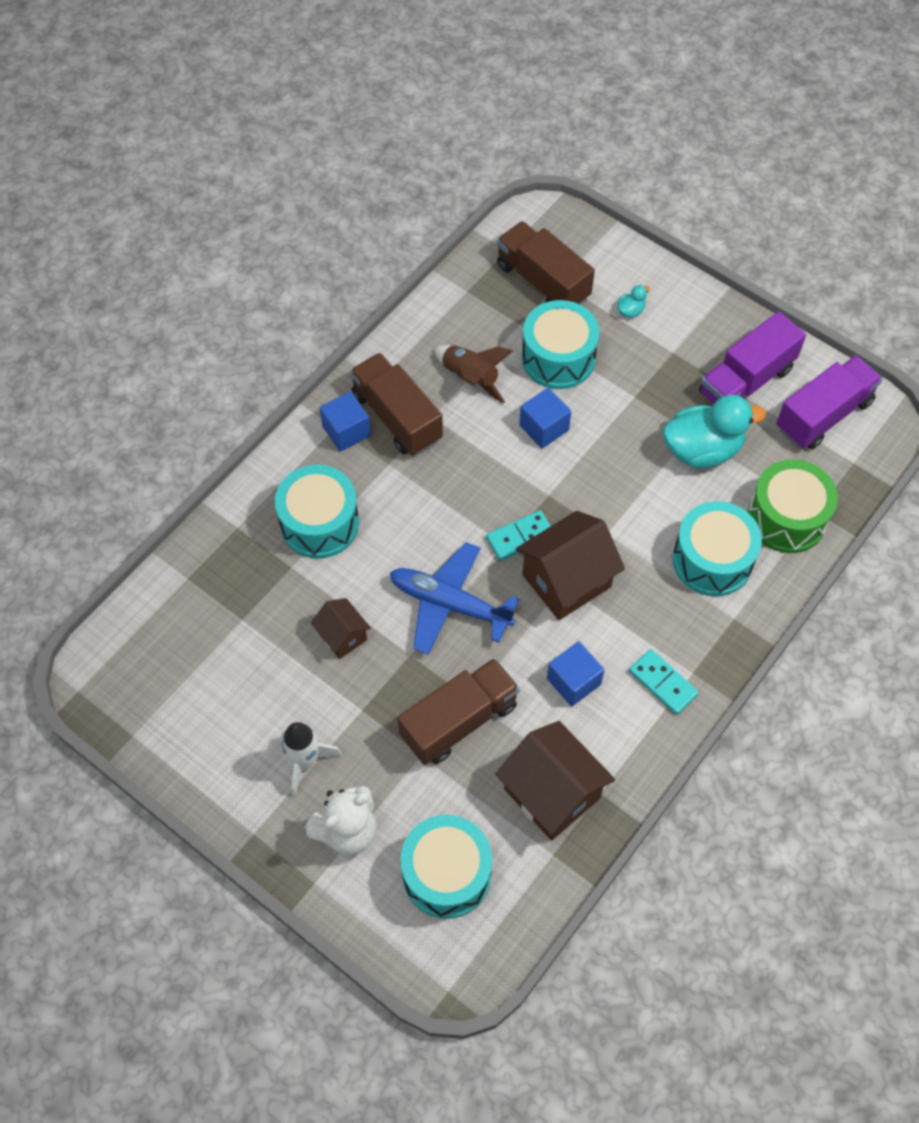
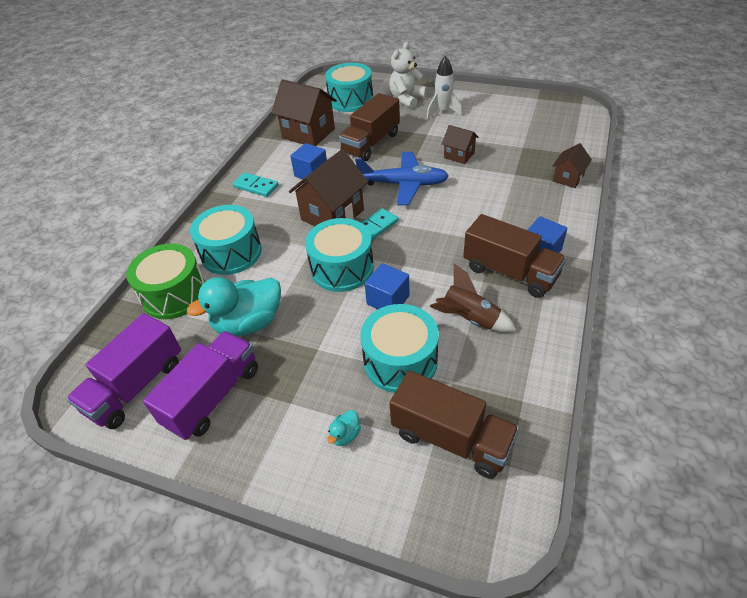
camera: 165 degrees right, 15 degrees down
(230, 532) = (568, 178): none -> brown house
(319, 523) = (515, 198): turquoise drum -> turquoise drum (342, 268)

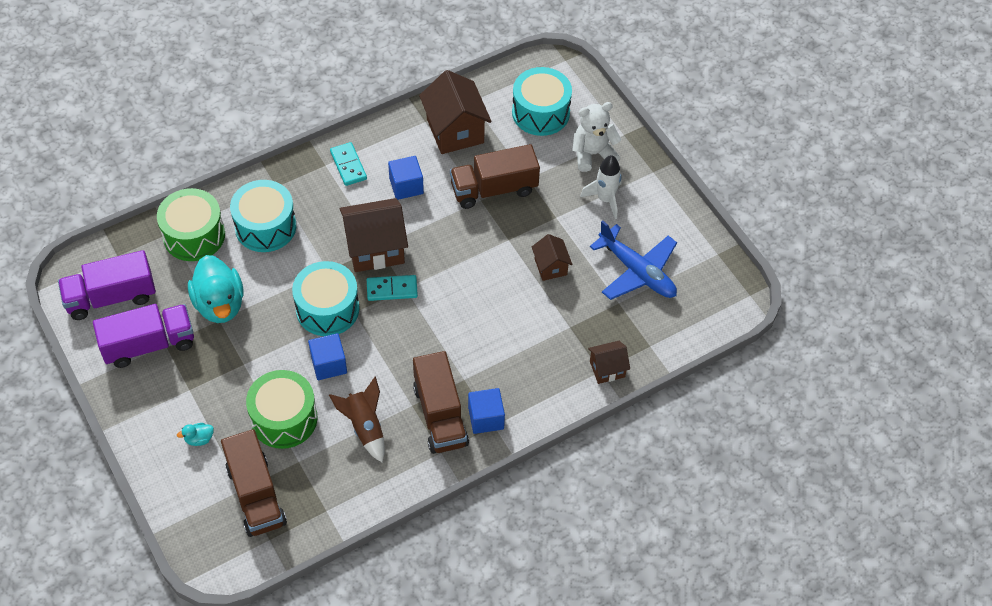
camera: 35 degrees right, 10 degrees up
(248, 323) = (219, 304): turquoise duck -> turquoise duck turned 120 degrees counterclockwise
(400, 361) = (284, 418): turquoise drum -> green drum
(404, 184) = (466, 262): blue plane -> blue plane (637, 271)

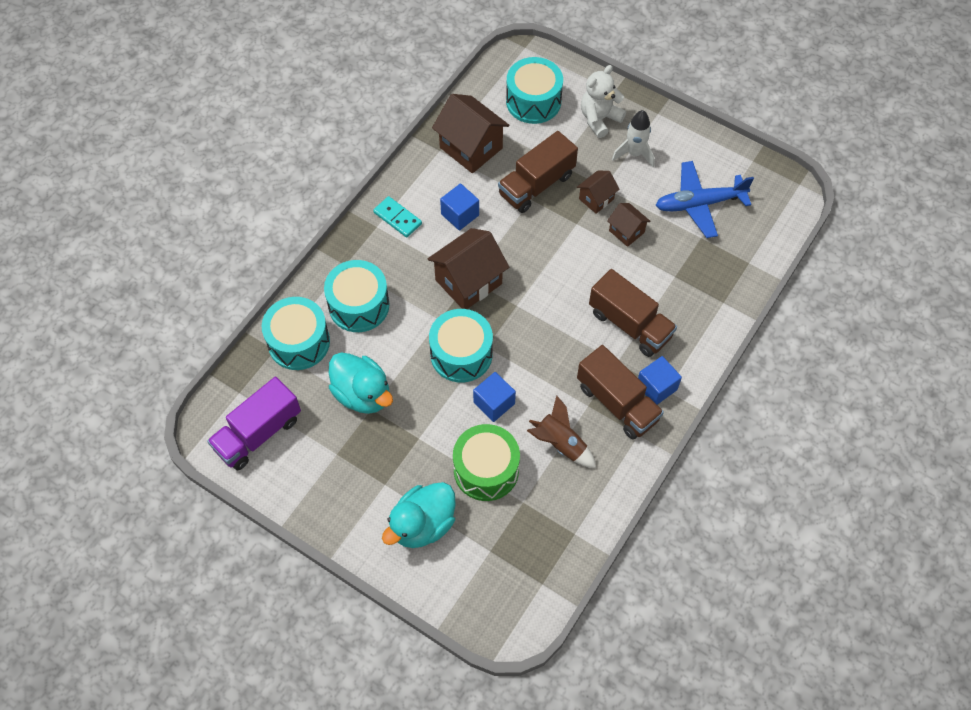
camera: 25 degrees left, 5 degrees up
(149, 344) = (321, 460): purple truck -> none
(194, 235) = (299, 342): green drum -> turquoise drum
(199, 439) = (422, 524): turquoise duck -> turquoise duck, size x2.42
(256, 495) = (505, 550): brown truck -> brown truck (630, 324)
(392, 289) = (506, 311): turquoise domino -> none
(607, 369) = (727, 298): brown house -> brown house (596, 199)
(637, 271) = (699, 204): blue plane -> blue plane turned 150 degrees clockwise

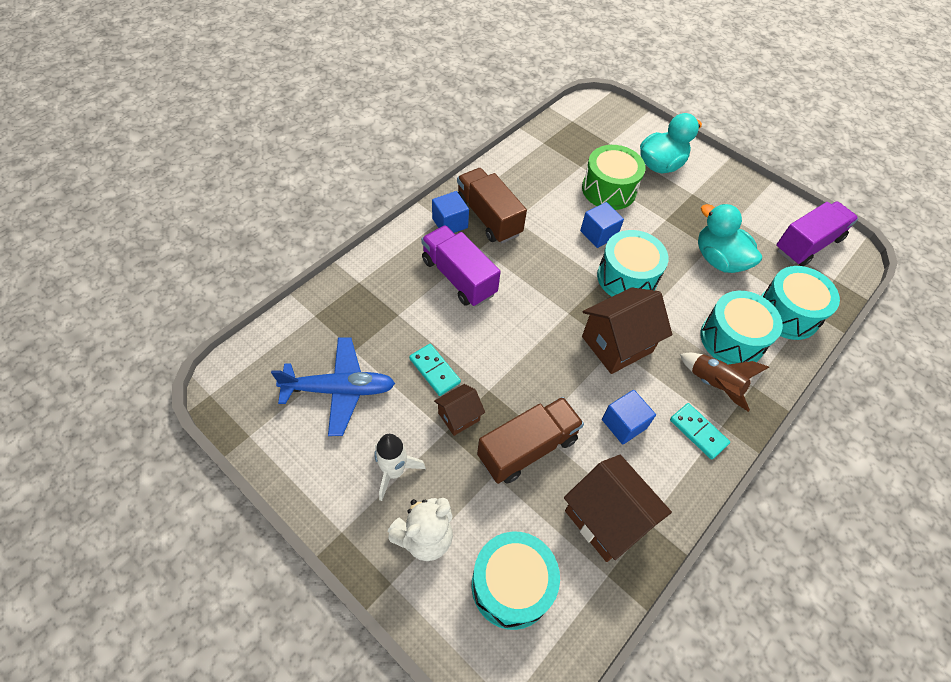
camera: 175 degrees left, 5 degrees down
(560, 444) = (544, 197): brown rocket -> brown rocket (714, 384)
(626, 231) = (434, 371): brown house -> turquoise domino
(630, 324) = (458, 277): brown truck -> purple truck

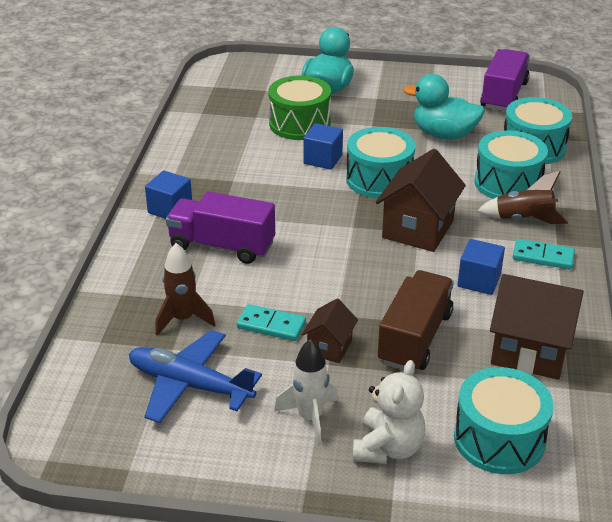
camera: 30 degrees left, 20 degrees down
(339, 389) = (189, 385): blue plane -> blue plane turned 120 degrees counterclockwise
(381, 328) = (183, 319): none -> brown rocket
(488, 217) = (205, 189): brown truck -> none

